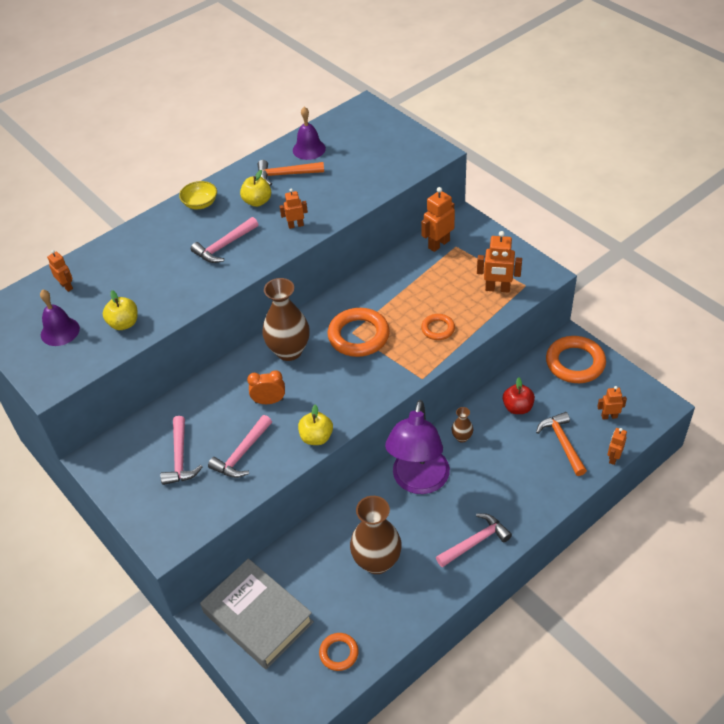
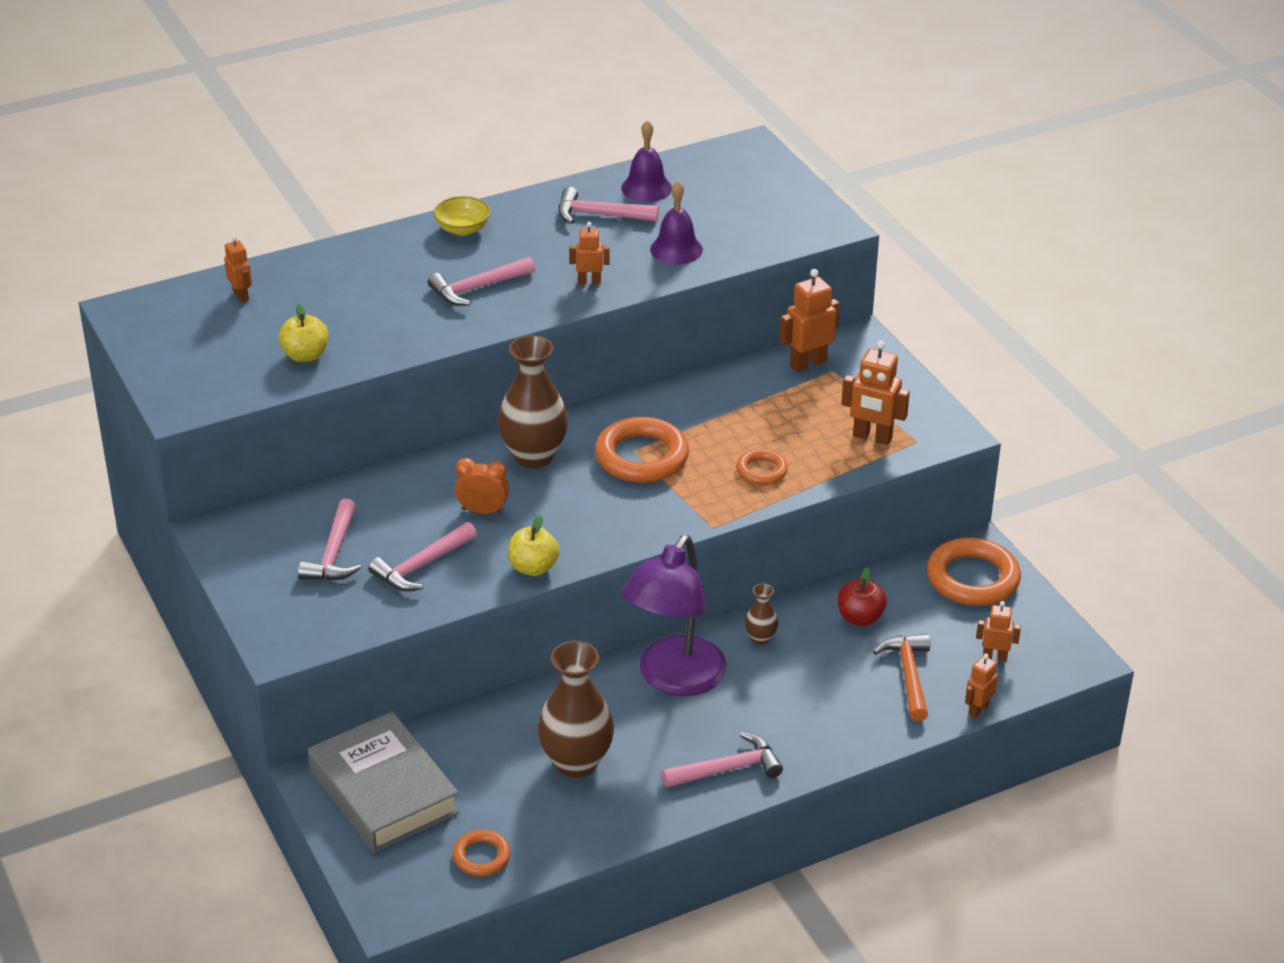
camera: 10 degrees right, 10 degrees down
(60, 331) = (215, 348): purple bell -> purple bell (676, 249)
(257, 201) = (545, 241): yellow apple -> none
(286, 175) = (600, 215): orange hammer -> pink hammer

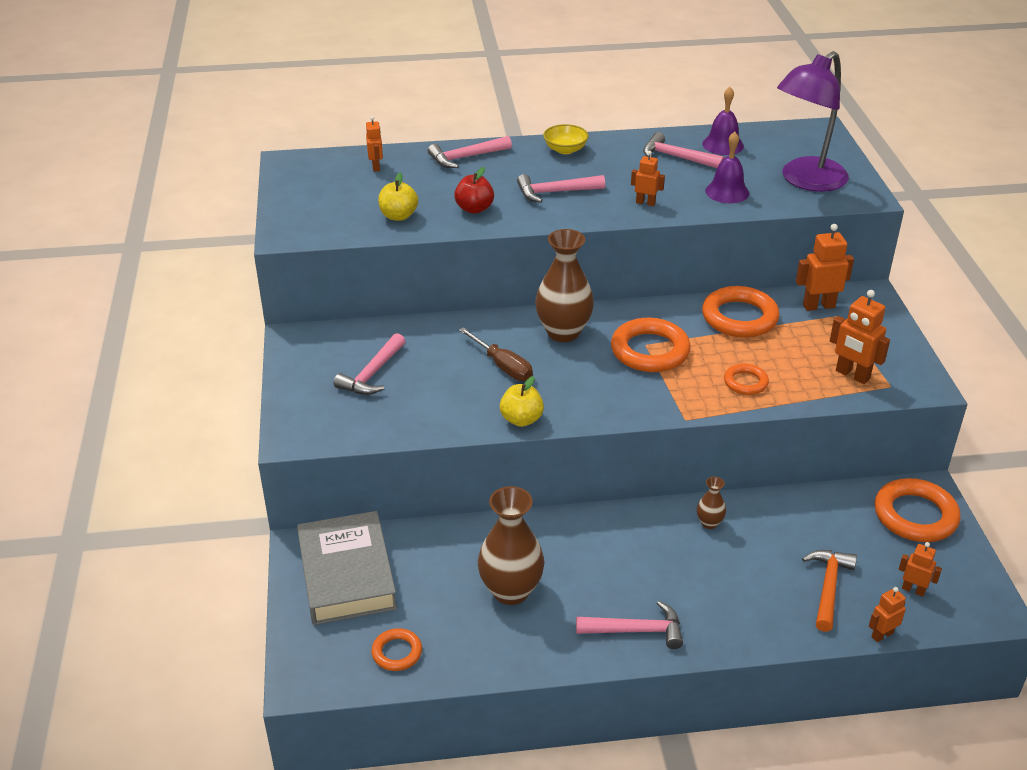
camera: 20 degrees right, 0 degrees up
(422, 566) = (434, 398): pink hammer -> pink hammer (466, 157)
(482, 511) = (503, 366): orange clock -> brown screwdriver
(674, 679) = (622, 540): purple lamp -> purple lamp (805, 181)
(726, 396) = (739, 317): none -> orange ring
(860, 618) = (802, 526): red apple -> red apple (474, 209)

